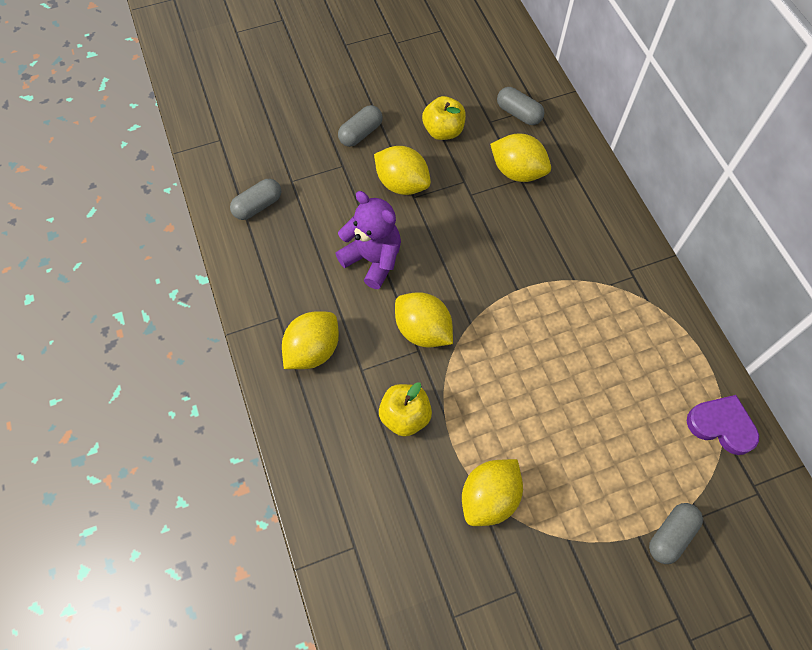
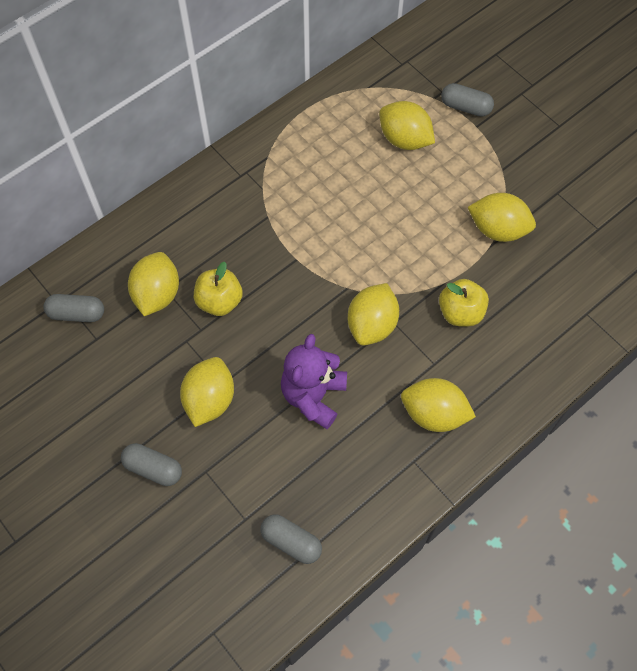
camera: 110 degrees left, 0 degrees up
(443, 131) = (124, 382): yellow apple -> yellow apple (219, 301)
(518, 113) = (77, 313): grey capsule -> grey capsule turned 75 degrees clockwise
(638, 445) = (404, 139): none -> yellow lemon
(721, 425) = (362, 89): purple heart -> none

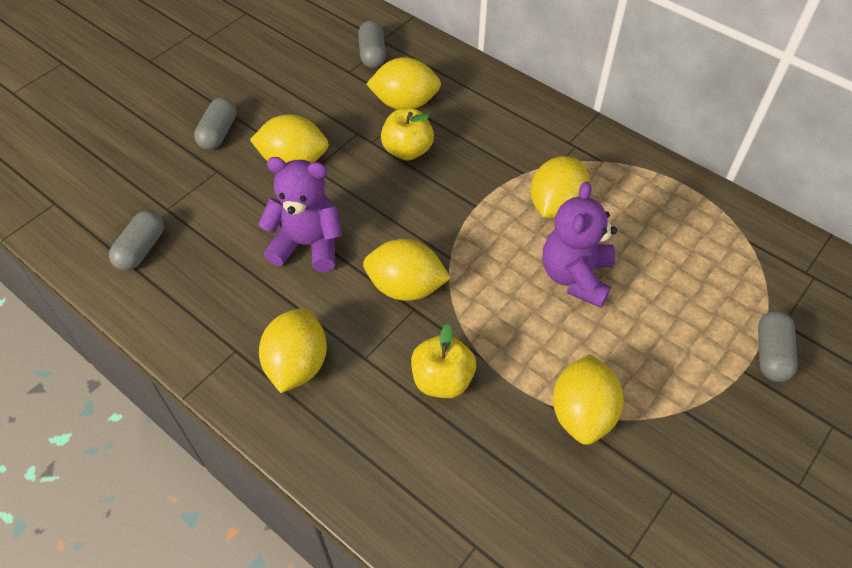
camera: 80 degrees right, 10 degrees down
(381, 205) = (575, 276): none -> purple teddy bear
(404, 139) = (684, 289): yellow lemon -> yellow lemon (556, 206)

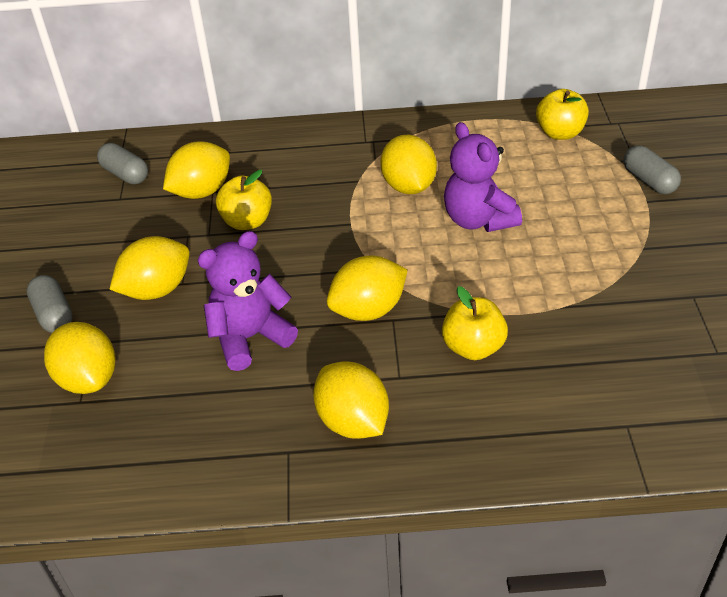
camera: 40 degrees left, 10 degrees down
(141, 249) = (97, 447): grey capsule -> none
(582, 413) = (588, 296): yellow lemon -> yellow lemon (88, 378)
(744, 248) = (560, 133): none -> yellow apple

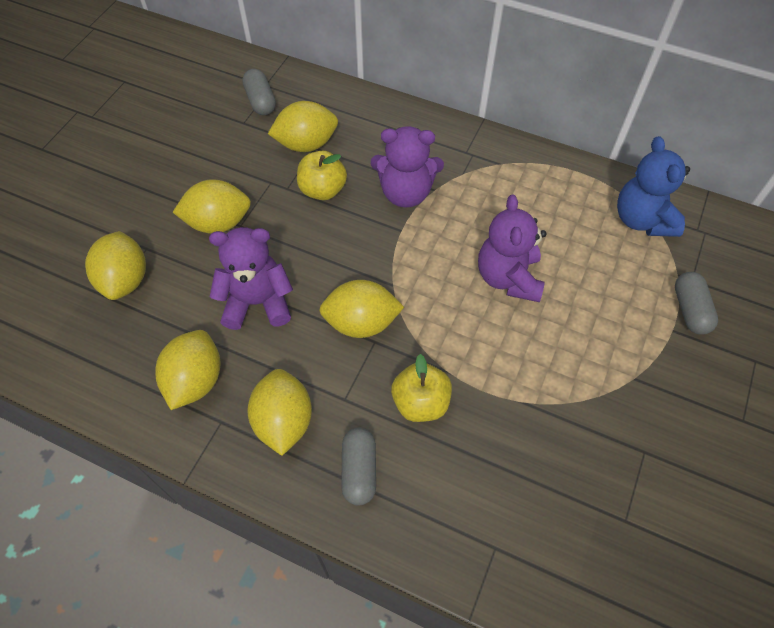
camera: 25 degrees right, 15 degrees up
(54, 315) = (136, 210): grey capsule -> grey capsule (359, 470)
(332, 193) = (405, 193): none -> purple teddy bear
(408, 186) = (472, 215): yellow lemon -> yellow lemon (195, 380)
(560, 133) = (642, 220): yellow apple -> blue teddy bear

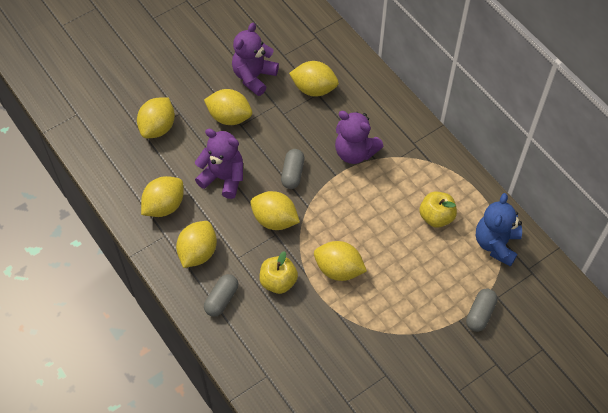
camera: 30 degrees right, 0 degrees up
(261, 101) = (304, 44): grey capsule -> grey capsule (292, 173)
(323, 190) = (304, 125): yellow apple -> yellow apple (436, 217)
(486, 344) = (339, 269): none -> yellow lemon
(508, 277) = (381, 237): purple teddy bear -> purple teddy bear (254, 77)

